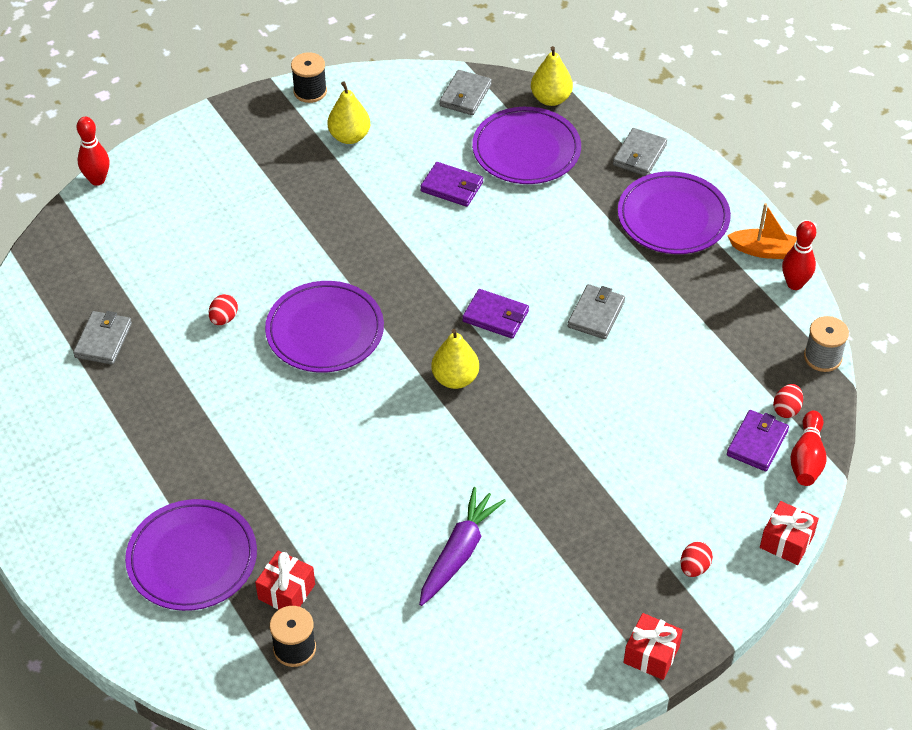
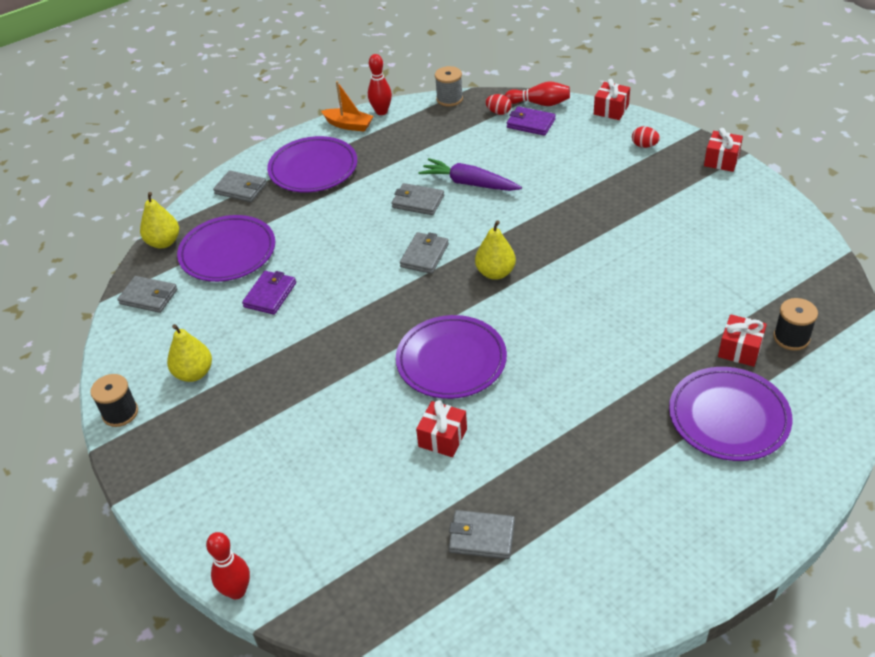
camera: 90 degrees left, 5 degrees down
(224, 319) = (442, 438): red egg -> red gift
(459, 553) = (668, 255): purple carrot -> purple carrot (469, 183)
(495, 316) = (424, 255): purple wallet -> grey wallet
(765, 251) = (349, 125): orange boat -> orange boat turned 105 degrees clockwise

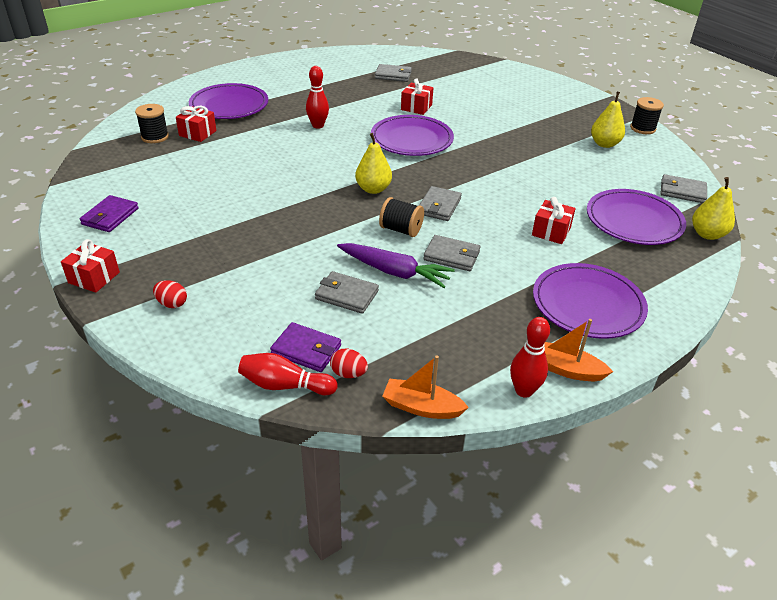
camera: 175 degrees right, 5 degrees down
(237, 591) = (521, 67): red bowling pin -> red bowling pin (318, 125)
(240, 189) = (664, 285): grey wallet -> grey wallet (347, 295)
(270, 295) = (572, 186): purple wallet -> purple wallet (110, 216)
(449, 99) = (421, 407): grey spool -> orange boat
(464, 224) = (401, 230): none -> black spool
(611, 110) = (186, 364): red gift -> red gift (551, 232)

